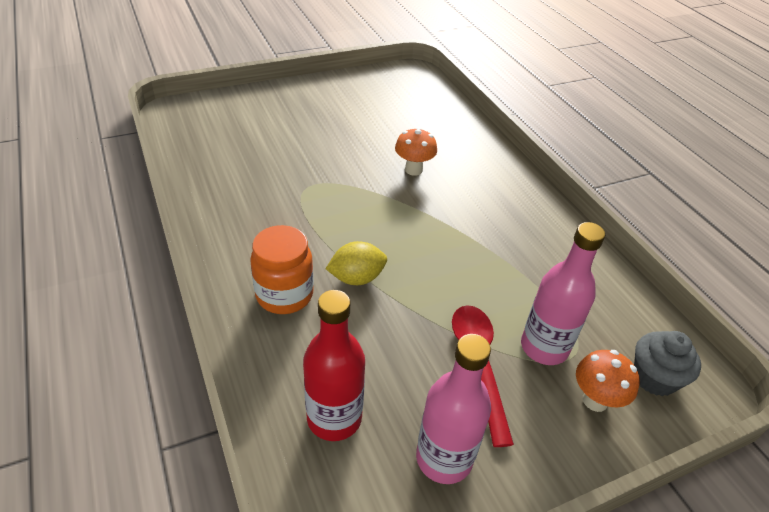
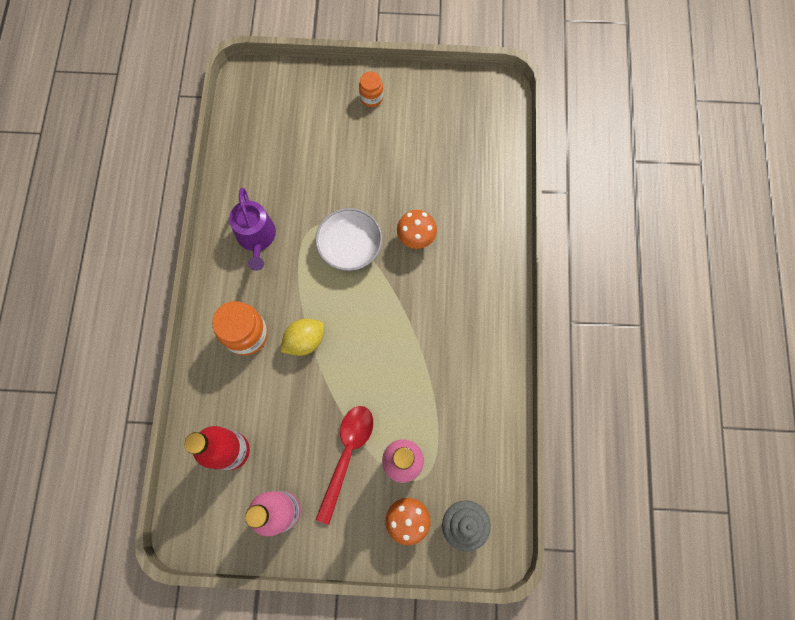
camera: 30 degrees right, 30 degrees up
(248, 212) = (257, 237): none -> purple watering can
(304, 96) = (371, 98): none -> orange jar
(353, 192) = (350, 246): none -> white bowl
(356, 278) = (305, 341): yellow lemon -> yellow lemon turned 45 degrees counterclockwise

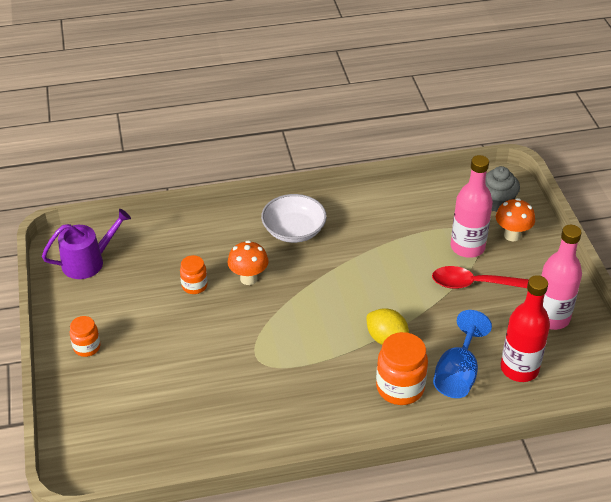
camera: 105 degrees left, 30 degrees down
(244, 390) = (457, 374): none -> blue goblet
(257, 237) = (288, 408): purple watering can -> purple watering can (88, 262)
(350, 246) = (273, 327): white bowl -> white bowl (294, 230)
(419, 191) = (194, 286): none -> orange jar

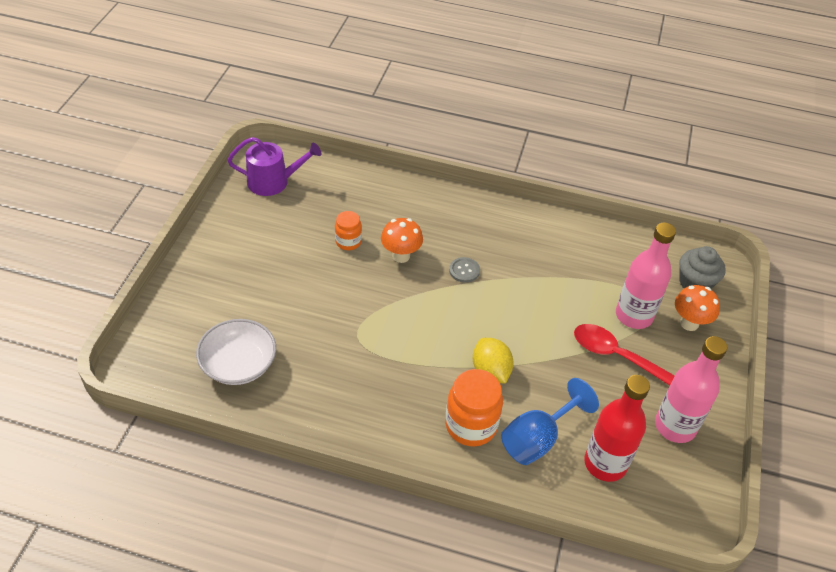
camera: 25 degrees right, 5 degrees up
(87, 347) = (219, 257): orange jar -> none
(294, 230) = (473, 228): white bowl -> white bowl (239, 364)
(310, 268) = (464, 270): none -> grey button

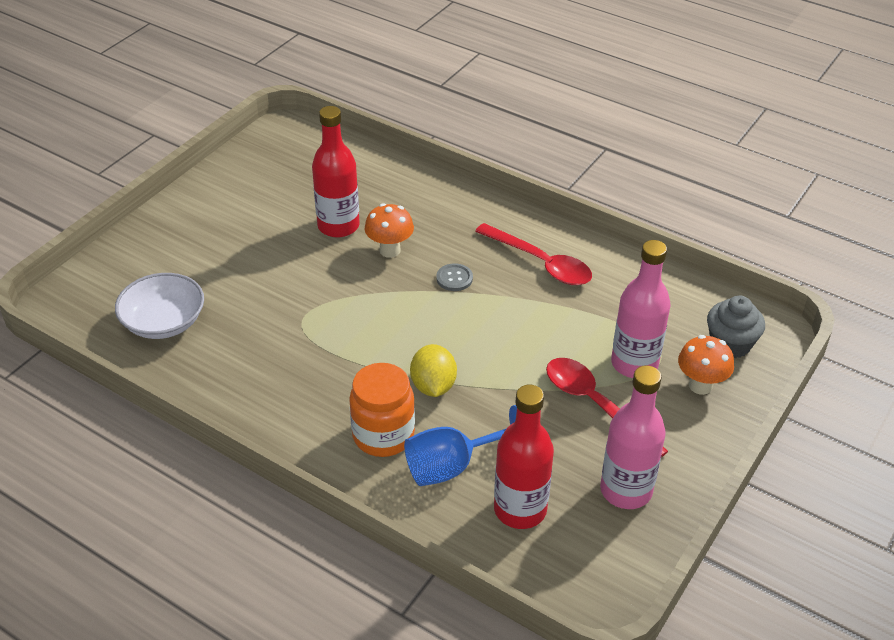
camera: 20 degrees right, 5 degrees down
(273, 182) = (287, 153): purple watering can -> none
(348, 242) = (338, 226): orange jar -> red bottle
(525, 242) = (540, 263): none -> red spoon

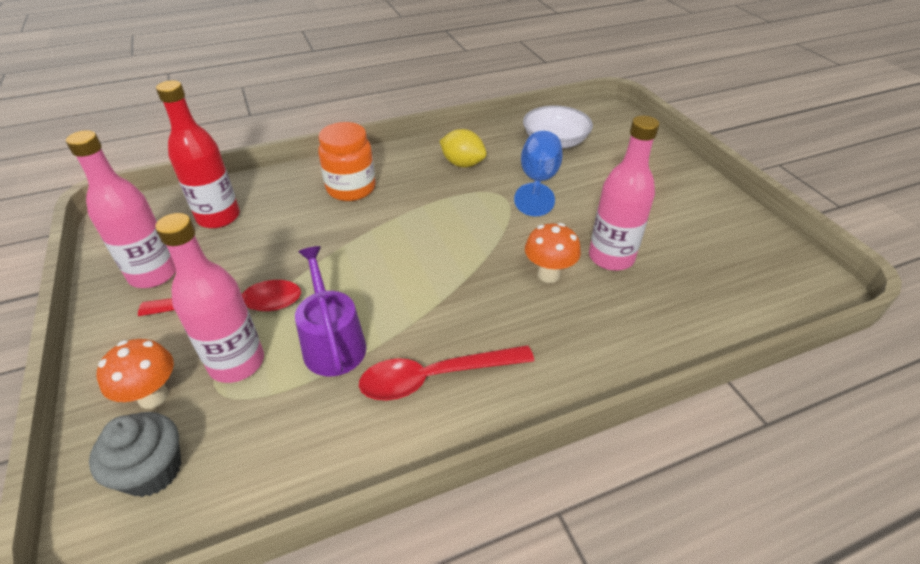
camera: 125 degrees right, 0 degrees up
(338, 226) = (611, 257): red bottle -> pink bottle
(433, 386) = (364, 228): yellow lemon -> yellow lemon (462, 164)
(452, 466) = (289, 205): blue goblet -> blue goblet (538, 181)
(454, 278) = (472, 298): grey button -> none
(567, 326) = (333, 343): none -> purple watering can

